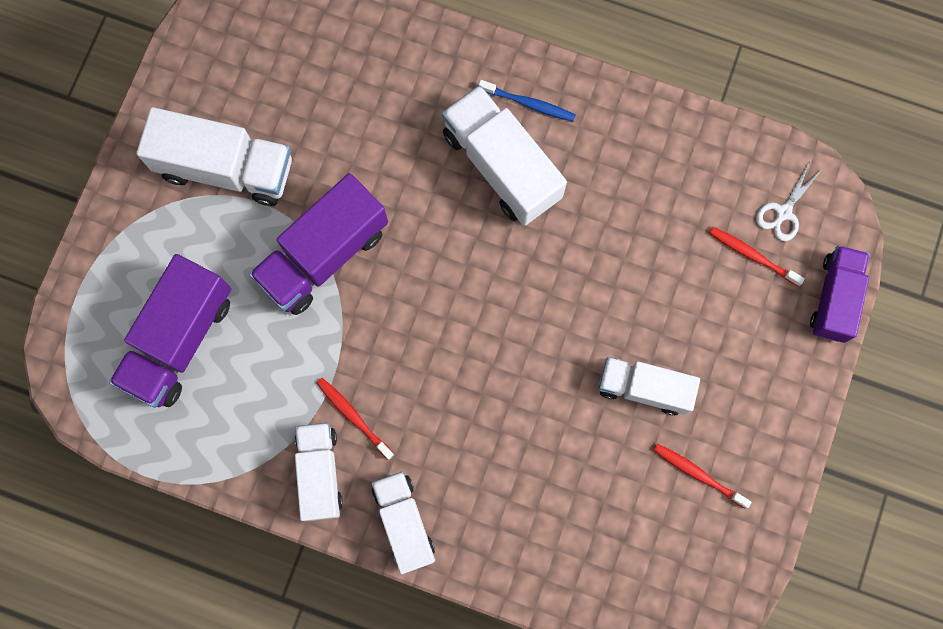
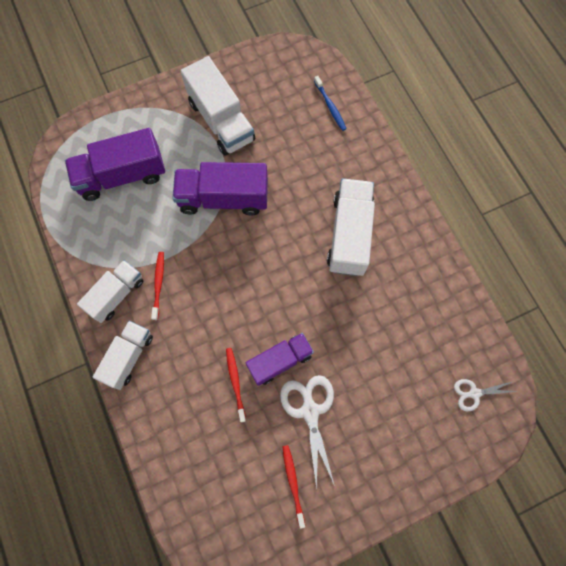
camera: 45 degrees right, 5 degrees down
(529, 104) = (392, 218): blue toothbrush -> blue toothbrush (330, 106)
(643, 388) = (309, 410): white truck -> white scissors
(752, 255) = (435, 399): red toothbrush -> red toothbrush (235, 382)
(834, 298) = (459, 465): purple truck -> purple truck (280, 361)

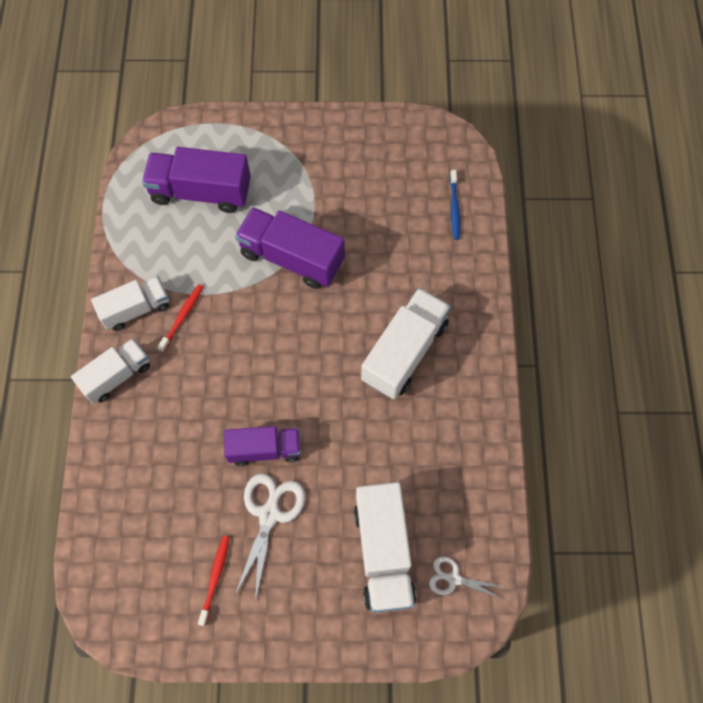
camera: 25 degrees right, 5 degrees down
(221, 121) = (330, 177): white truck -> white truck (383, 552)
(235, 382) = (209, 450): red toothbrush -> none

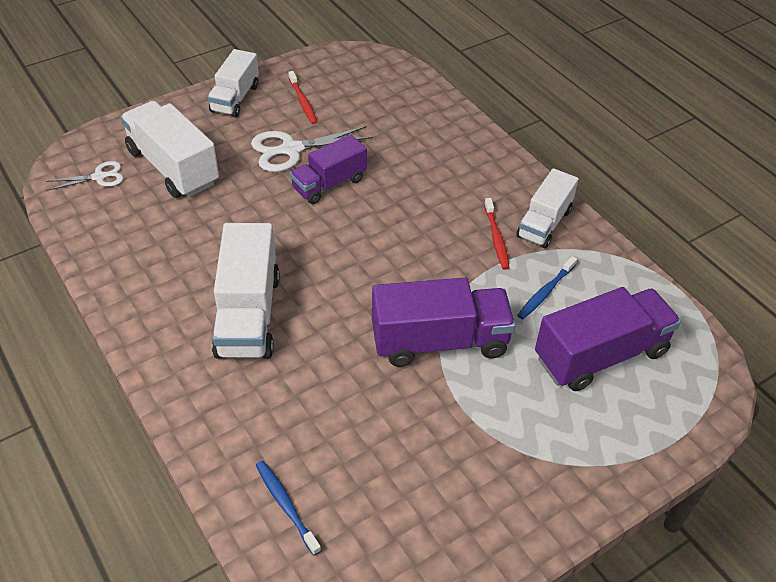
camera: 145 degrees right, 20 degrees down
(117, 376) = (505, 173): white truck -> white truck (235, 98)
(191, 253) = (545, 292): none -> blue toothbrush
(270, 513) = (290, 150): white scissors -> white scissors turned 90 degrees clockwise

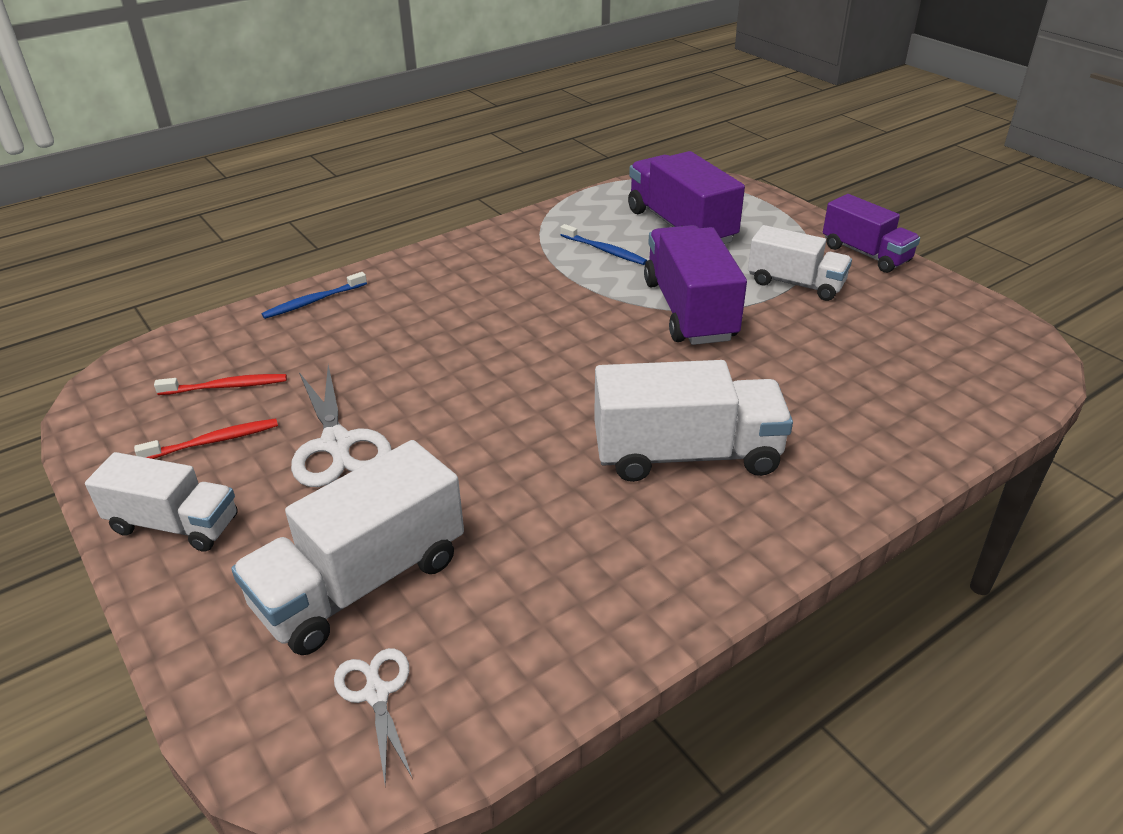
camera: 90 degrees left, 10 degrees down
(286, 505) = (946, 399): blue toothbrush -> blue toothbrush (313, 301)
(329, 184) = (422, 401): purple truck -> purple truck (865, 254)
(496, 238) = (526, 276): red toothbrush -> red toothbrush (226, 386)
(544, 223) = (501, 248): white truck -> white truck (795, 283)

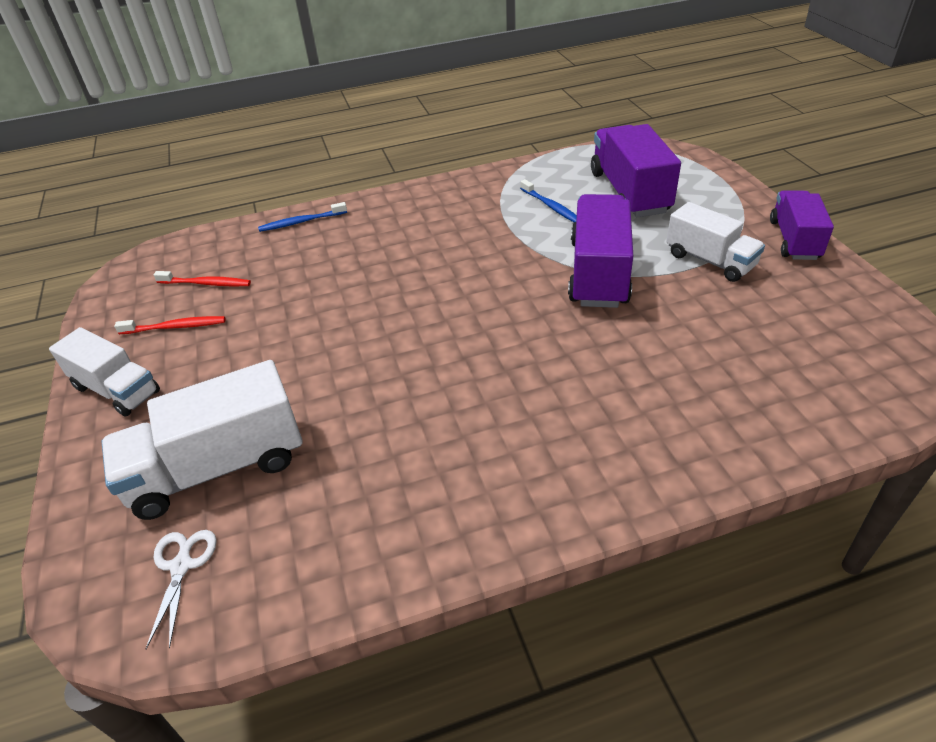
camera: 20 degrees right, 5 degrees up
(337, 445) = (258, 346): white scissors -> none
(686, 454) = (529, 408): white truck -> none
(865, 254) = (794, 240): purple truck -> purple truck turned 150 degrees counterclockwise

